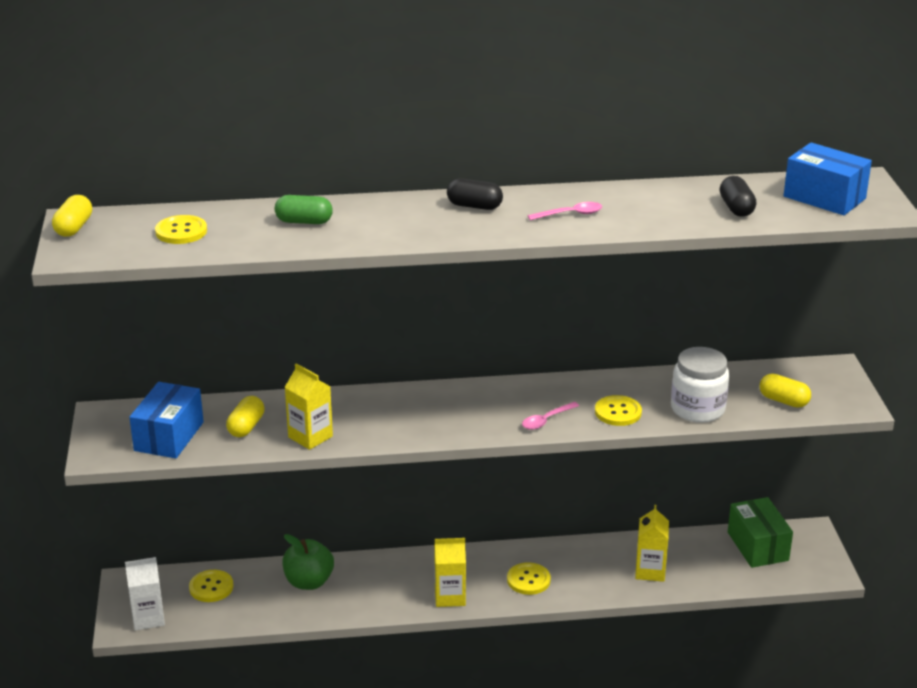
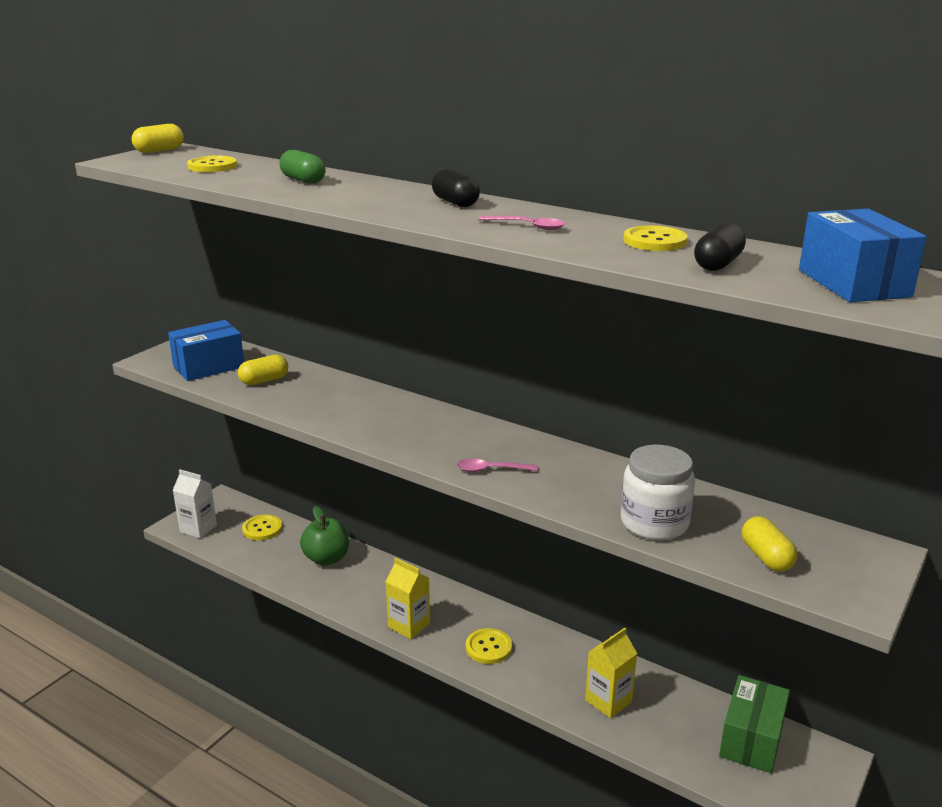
camera: 40 degrees right, 5 degrees down
(310, 437) = (292, 404): yellow carton -> none
(618, 412) = (567, 491): yellow button -> yellow button (655, 241)

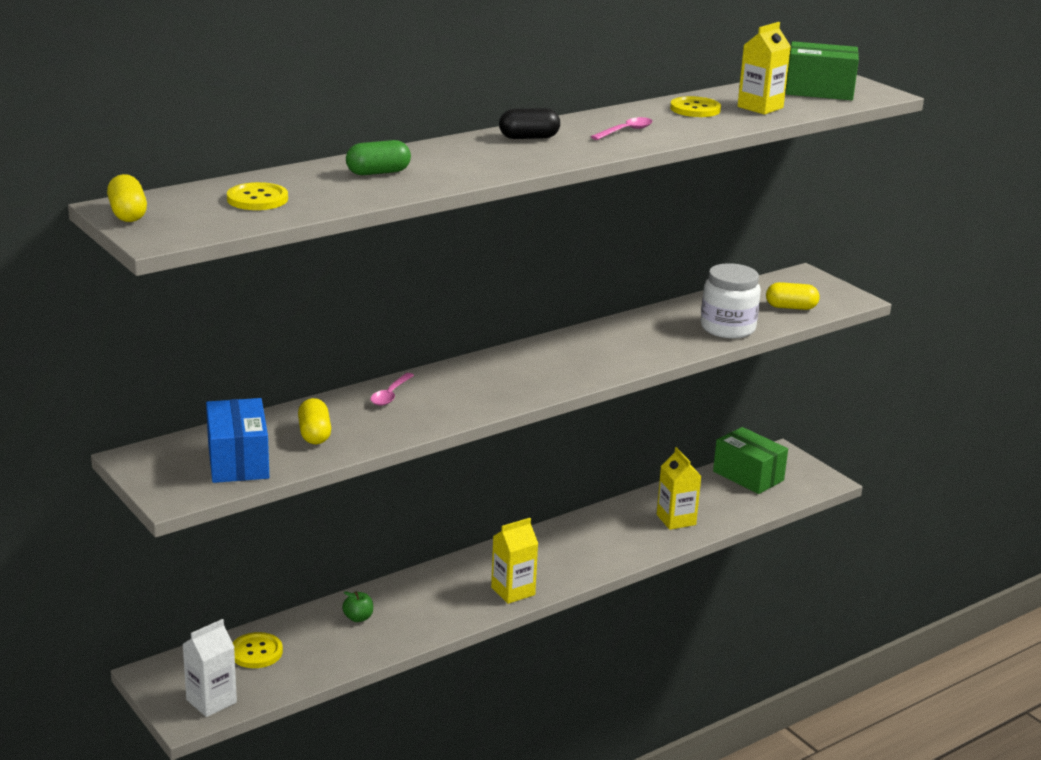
camera: 70 degrees left, 0 degrees up
(326, 558) = (358, 618): green apple -> green apple, size x0.52
(488, 647) = (574, 557): yellow button -> none
(491, 470) = (606, 364): pink spoon -> pink spoon (390, 395)
(718, 264) = (760, 107): black capsule -> yellow carton
(853, 283) = (819, 91): blue box -> green box

